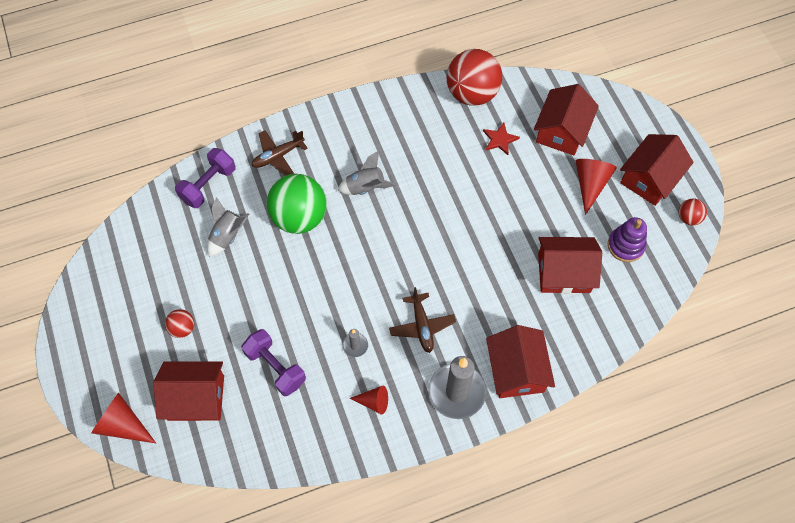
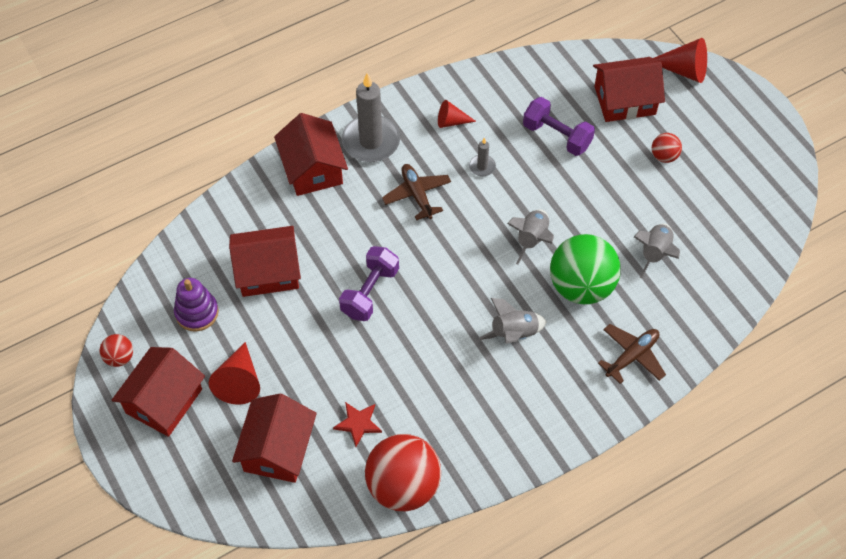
camera: 170 degrees right, 5 degrees down
(208, 185) = (701, 307): purple dumbbell -> purple dumbbell (370, 292)
(329, 265) = (532, 239): none -> grey rocket

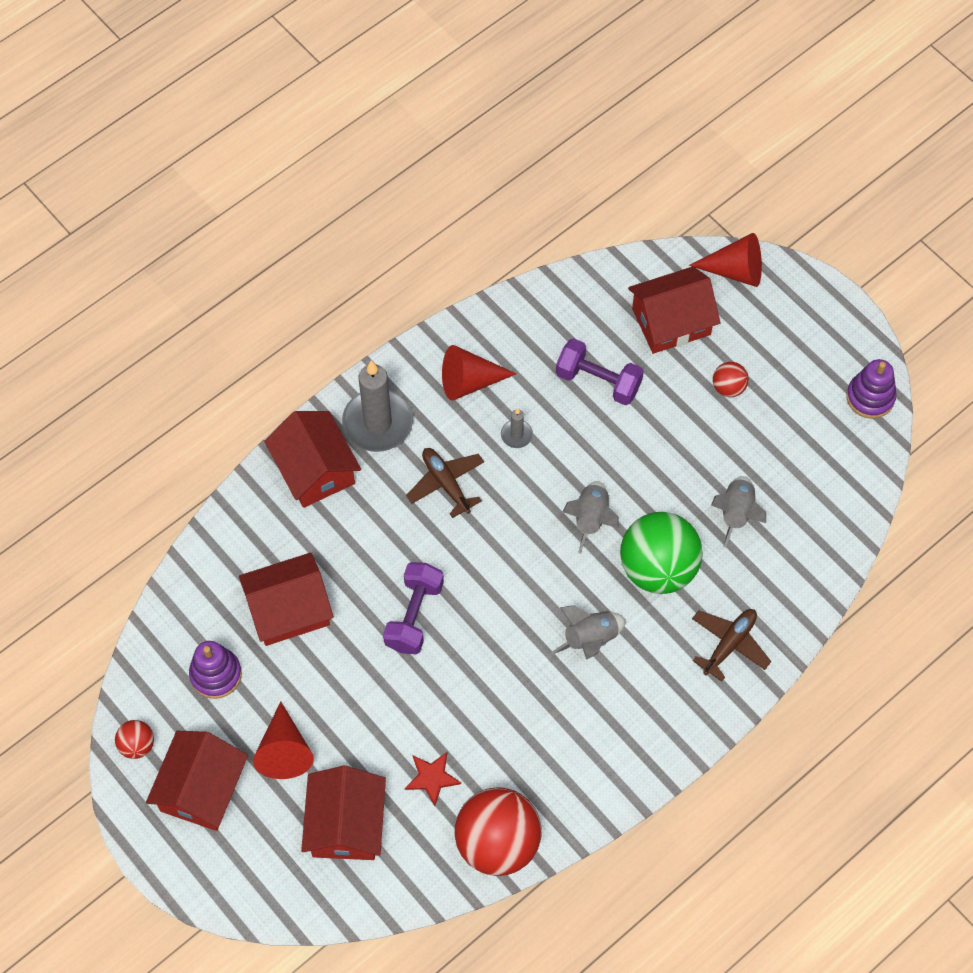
camera: 10 degrees left, 5 degrees up
(451, 121) = (469, 382): red cone -> red cone, size x1.60
(782, 180) = (870, 397): none -> purple stacking toy

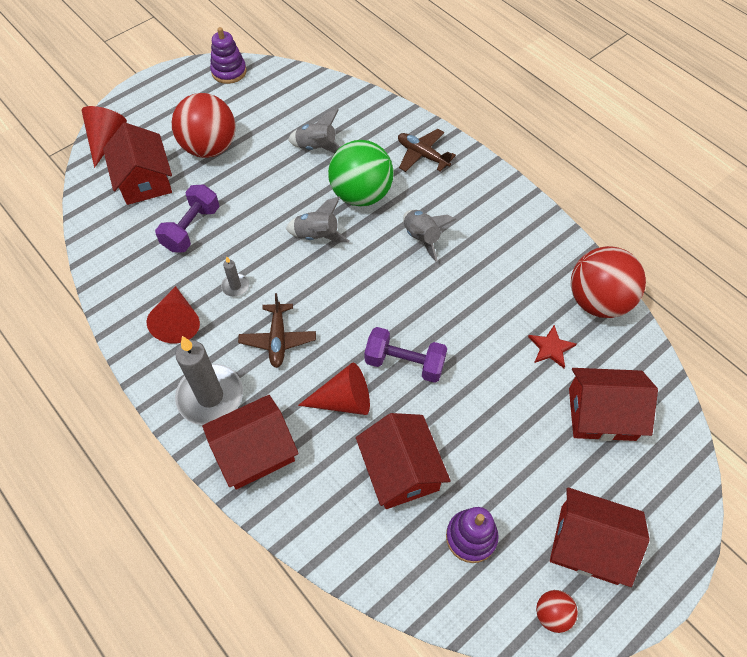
camera: 90 degrees left, 5 degrees down
(284, 750) = (541, 468): red cone -> red cone (344, 400)
(446, 483) = (278, 339): brown plane -> brown plane turned 60 degrees counterclockwise
(728, 387) = (209, 147): red ball -> red ball, size x2.19

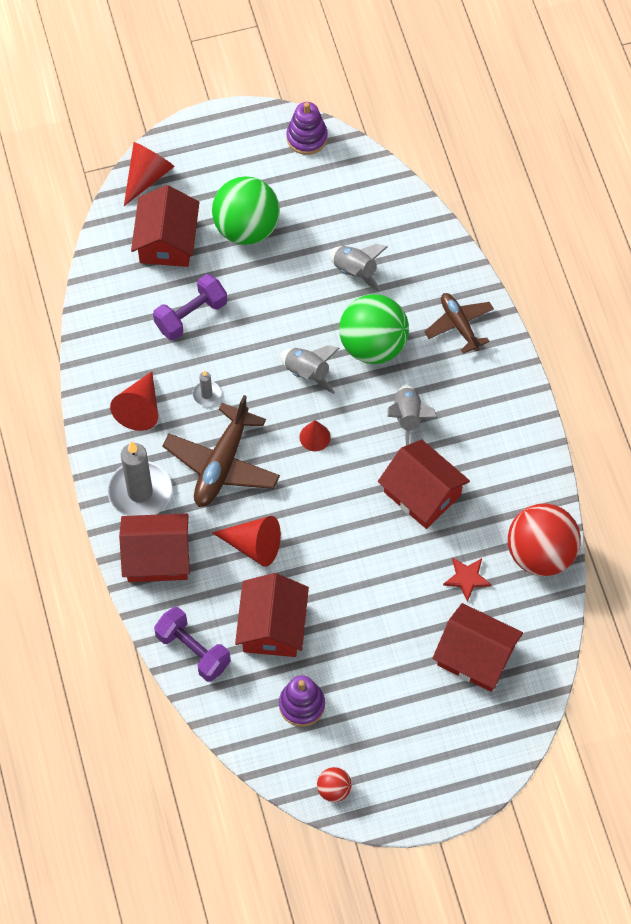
camera: 25 degrees right, 5 degrees up
(209, 147) = (246, 228): red ball -> green ball
(278, 339) = (222, 464): brown plane -> brown plane, size x1.59
(350, 284) = (315, 437): none -> red cone
(405, 363) = (325, 535): purple dumbbell -> purple dumbbell (193, 650)
(588, 544) = (395, 753): red house -> red house (422, 493)

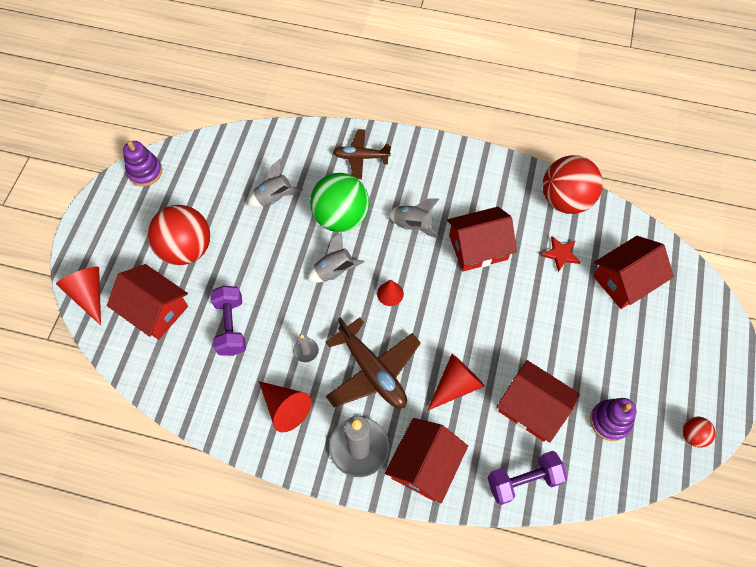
camera: 60 degrees left, 0 degrees up
(246, 228) = (186, 249): green ball -> red ball

